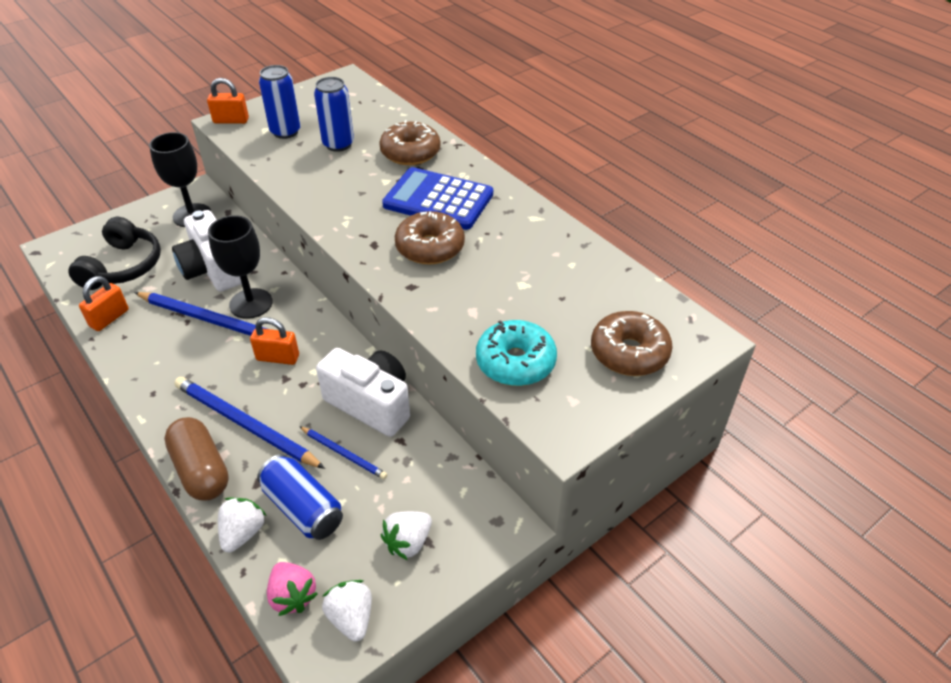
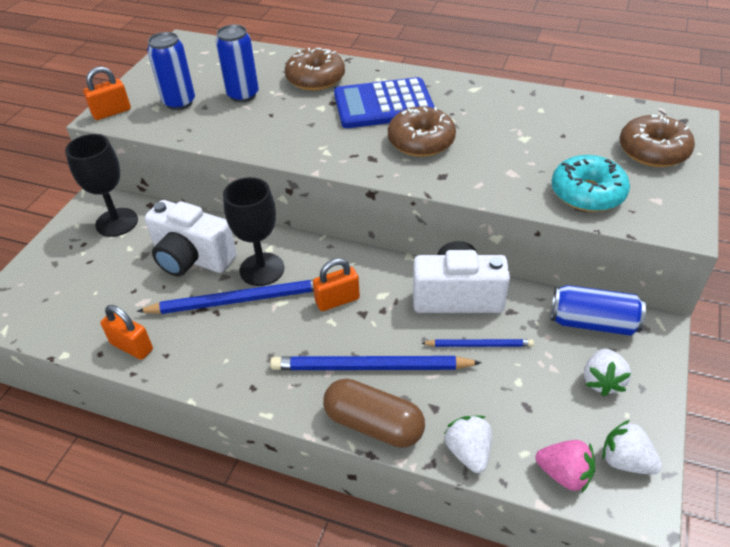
camera: 30 degrees left, 0 degrees up
(109, 318) = (132, 346): orange padlock -> orange padlock turned 60 degrees counterclockwise
(123, 266) = (93, 296): black headphones -> none
(303, 508) = (495, 404): blue can -> blue can (592, 323)

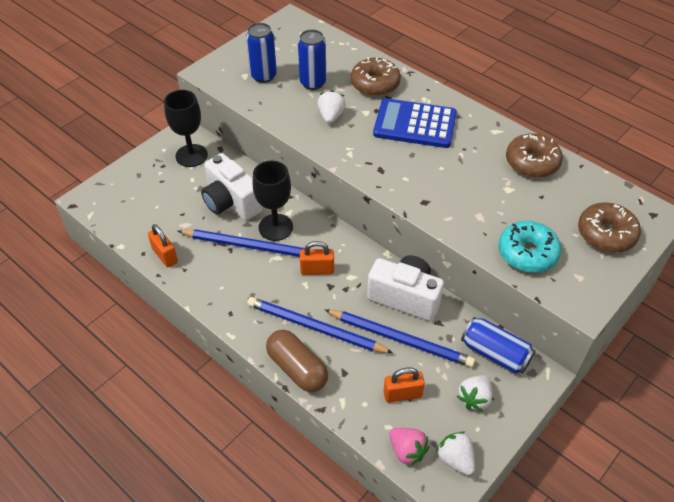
camera: 20 degrees right, 5 degrees up
(111, 112) = (212, 70): orange padlock -> orange padlock (402, 394)
(421, 141) = (425, 167): brown donut -> brown donut (532, 162)
(468, 452) = (350, 411): white strawberry -> white strawberry (331, 116)
(479, 345) = (400, 339): blue pencil -> blue pencil, size x1.84

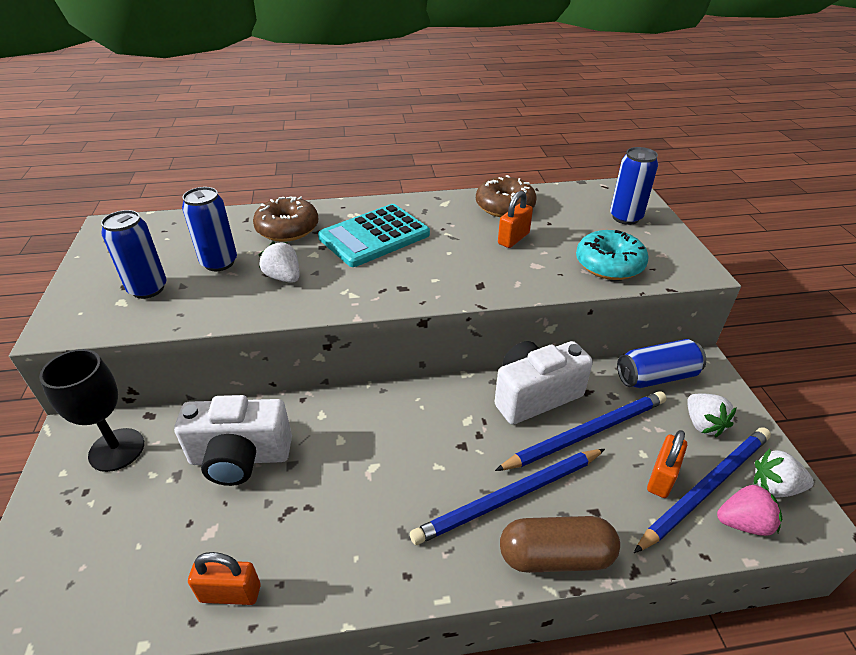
camera: 50 degrees left, 10 degrees down
(250, 246) = (326, 483): blue pencil -> blue pencil (706, 488)
(275, 227) = (328, 440): black goblet -> none
(317, 270) = (429, 442): orange padlock -> orange padlock (513, 238)
(415, 124) = (374, 236): blue calculator -> turquoise calculator
(606, 234) = (625, 217): brown donut -> blue can

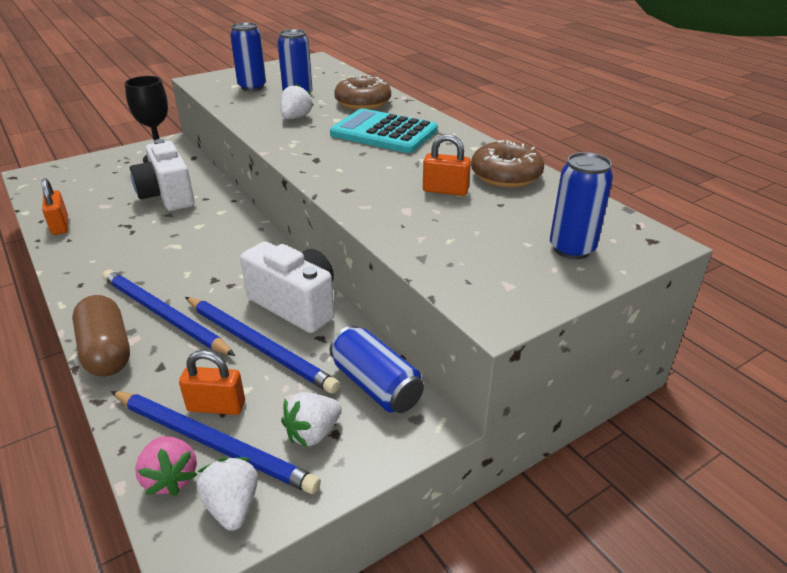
camera: 65 degrees right, 5 degrees down
(609, 264) = (447, 251): turquoise donut -> none

